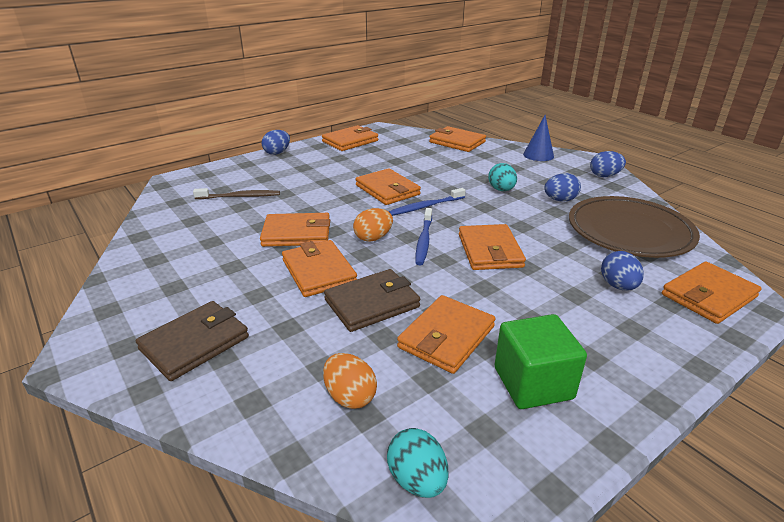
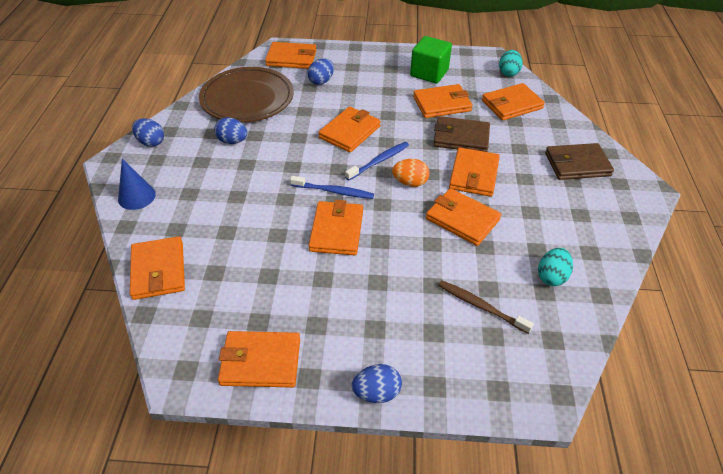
camera: 140 degrees left, 15 degrees up
(350, 396) = (511, 104): orange egg -> orange wallet
(501, 190) = (250, 174): turquoise egg -> turquoise egg (551, 276)

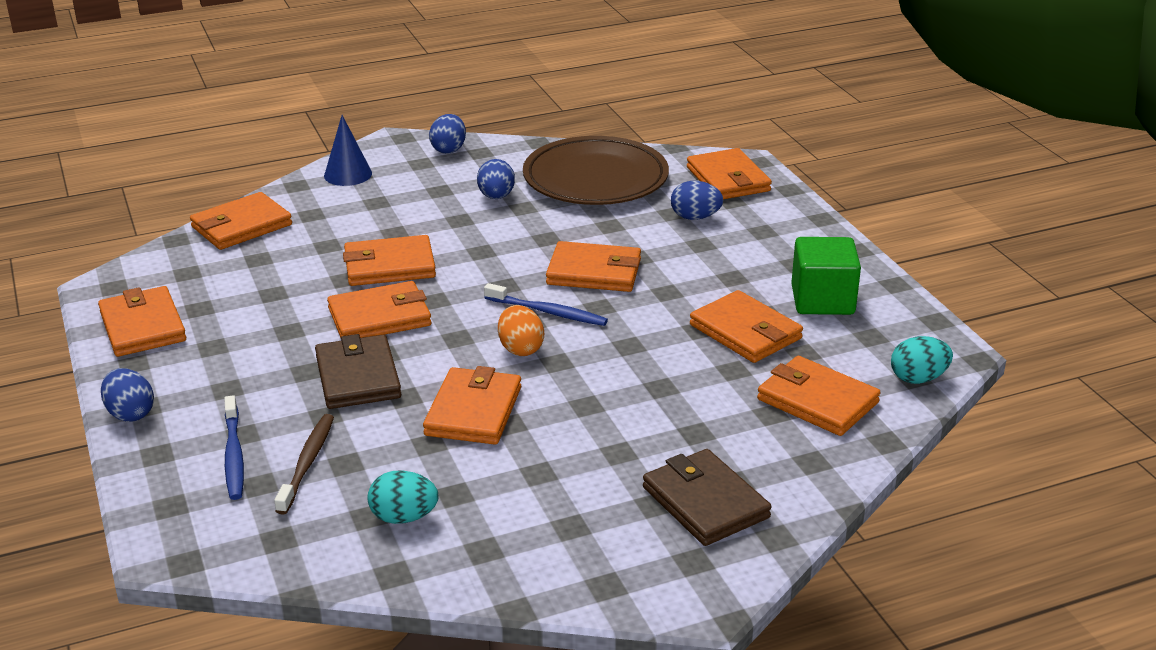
camera: 65 degrees right, 15 degrees down
(334, 191) = (454, 295): blue toothbrush -> blue toothbrush (234, 455)
(461, 137) = (671, 369): brown wallet -> brown wallet (358, 377)
(473, 174) = (586, 400): orange wallet -> orange wallet (389, 266)

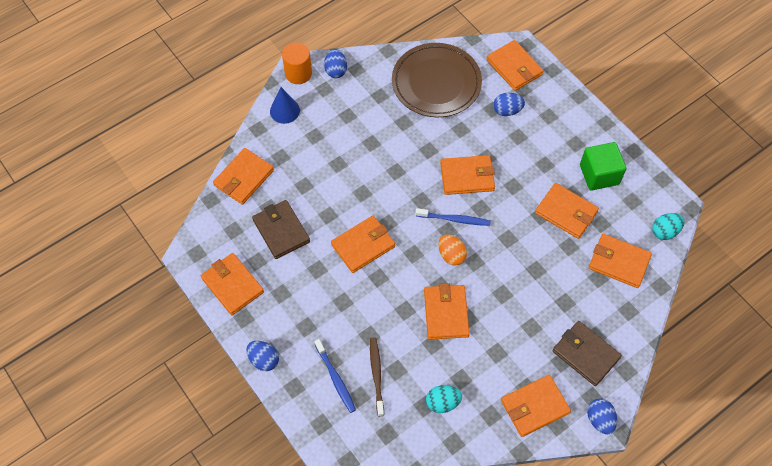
camera: 15 degrees left, 30 degrees up
(358, 377) = (373, 300): brown wallet -> brown wallet (281, 231)
(389, 266) = (349, 197): orange wallet -> orange wallet (534, 406)
(391, 145) = (298, 73): none -> orange cylinder
(496, 197) = (384, 115): blue egg -> blue egg (599, 420)

